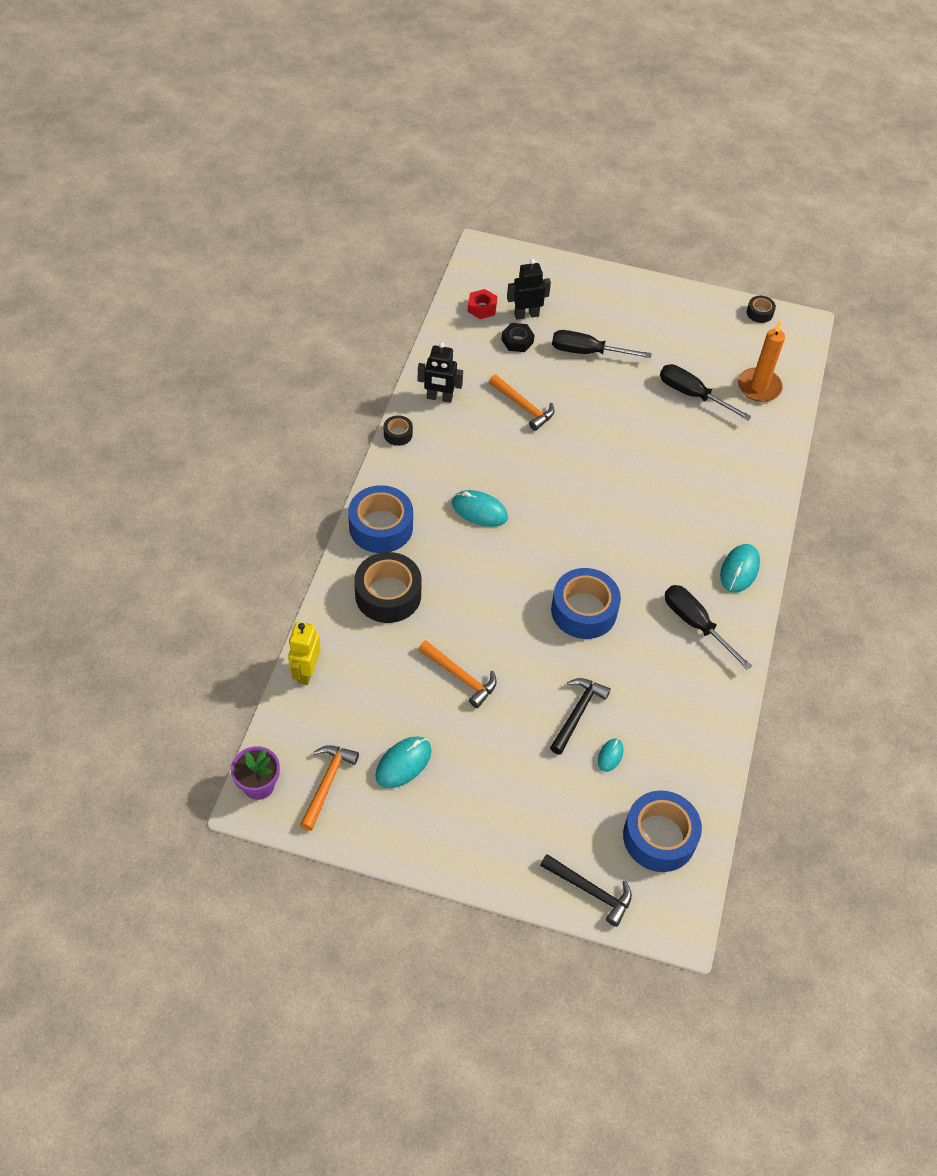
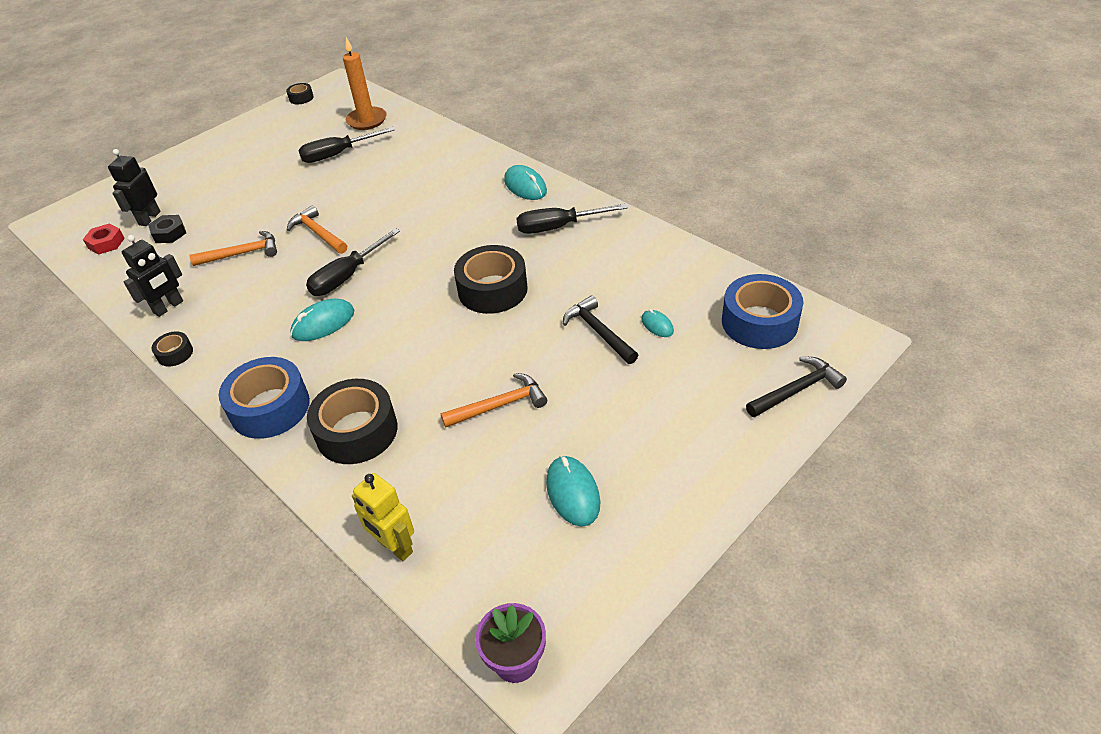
camera: 55 degrees left, 10 degrees down
(327, 783) = (556, 579): orange hammer -> orange hammer (318, 233)
(584, 610) = (492, 290): blue tape -> black tape
(587, 352) = (231, 196): black screwdriver -> black screwdriver (347, 276)

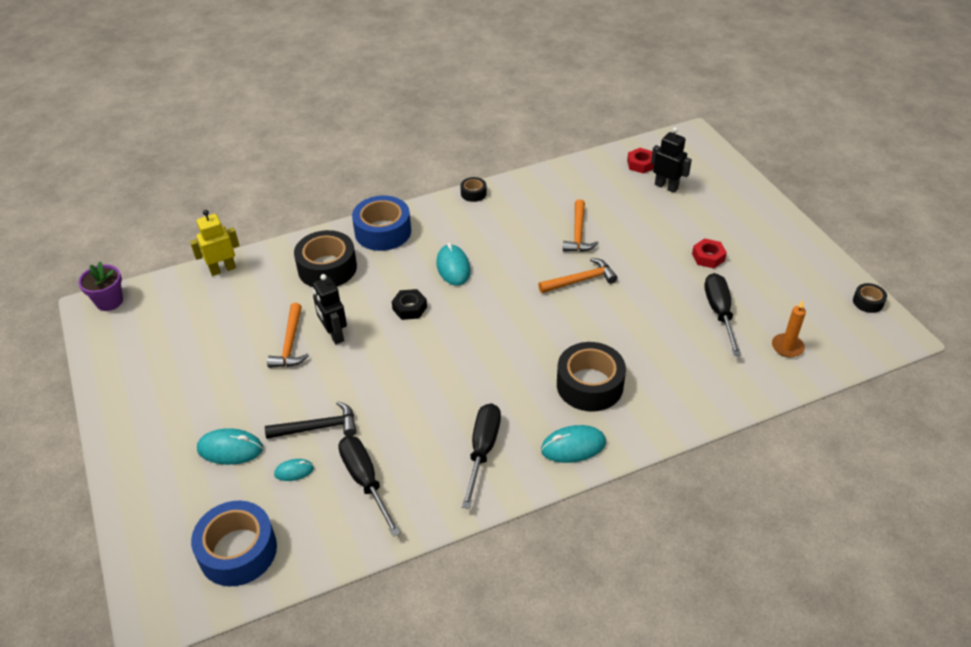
camera: 110 degrees right, 0 degrees up
(168, 307) = (531, 192): black robot -> black robot (334, 334)
(169, 233) = (635, 196): black nut -> black nut (409, 308)
(263, 173) = (708, 257): none -> red nut
(347, 276) = (504, 289): black screwdriver -> black screwdriver (365, 481)
(367, 120) = (787, 347): orange candle -> orange candle, size x0.65
(492, 290) = (422, 374): black tape -> black tape (589, 385)
(573, 493) = (185, 359): turquoise mouse -> turquoise mouse (230, 449)
(797, 390) = (148, 534): black hammer -> none

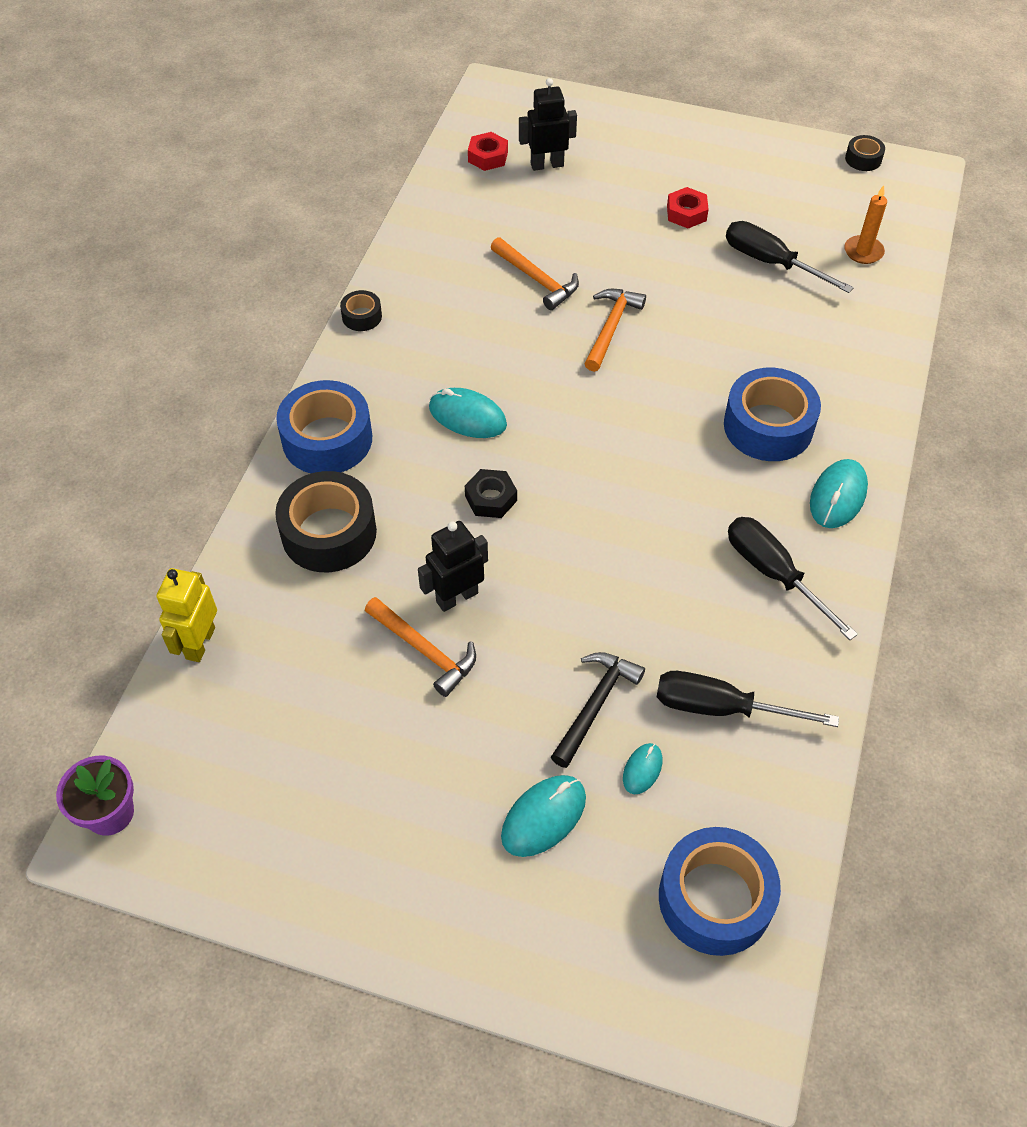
camera: 50 degrees left, 10 degrees up
(334, 334) = (457, 597): black robot -> black robot turned 135 degrees clockwise
(589, 385) = (768, 426): black tape -> blue tape

